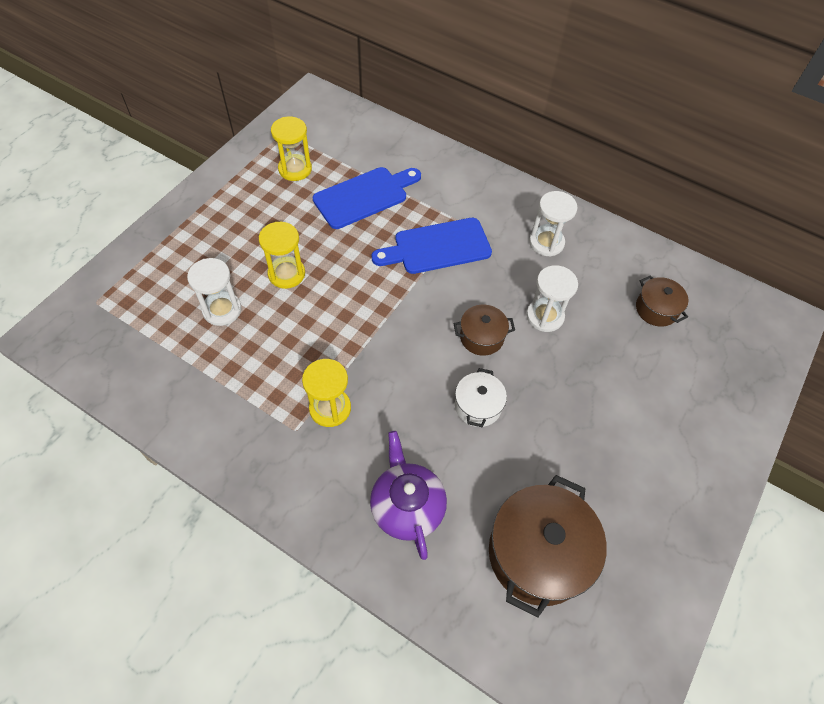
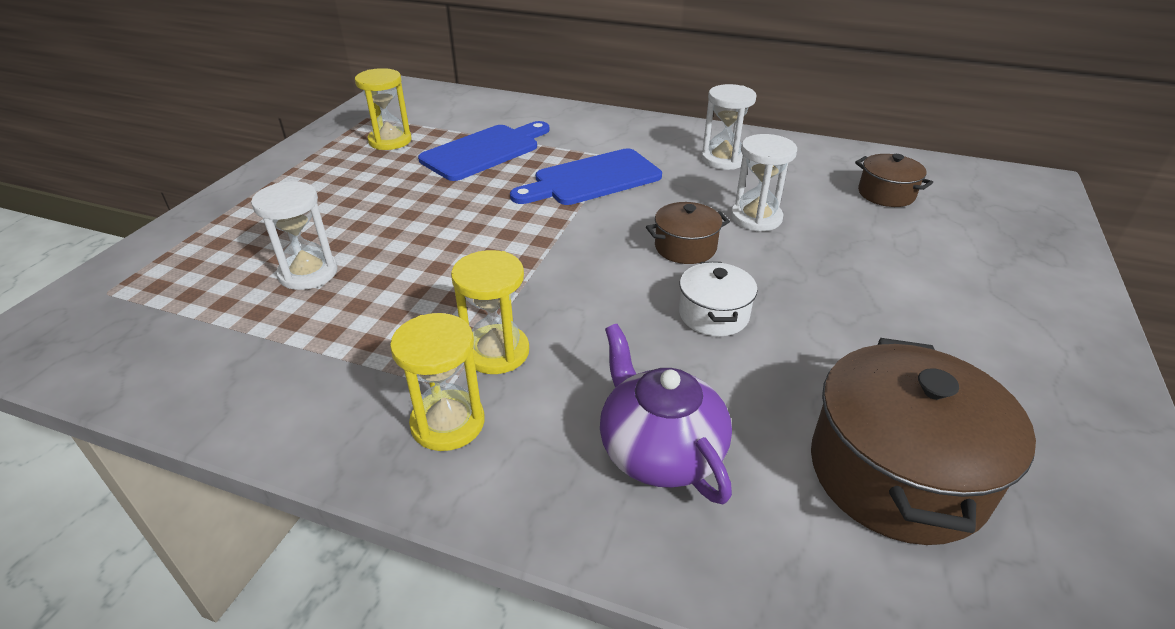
camera: 10 degrees left, 20 degrees down
(286, 274) = (398, 227): yellow hourglass -> yellow hourglass (448, 423)

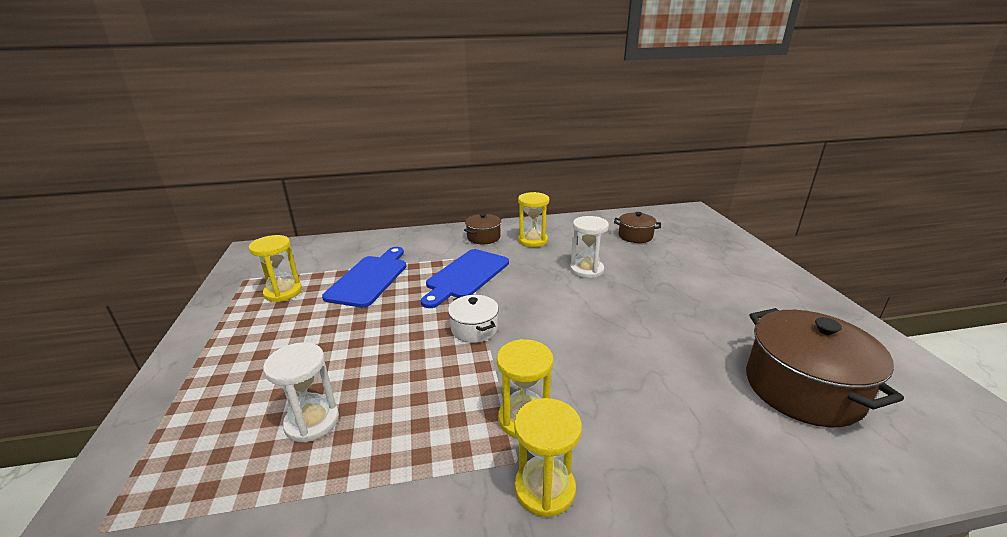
camera: 30 degrees left, 10 degrees down
(659, 450) = (687, 436): purple teapot -> none
(685, 247) = (567, 301): brown pot -> brown pot (483, 237)
(713, 315) = (625, 337): white pot -> white pot (474, 329)
(723, 159) = (532, 241): white hourglass -> yellow hourglass

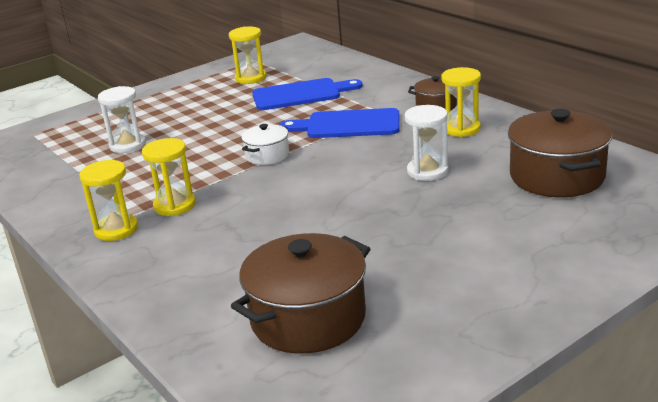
camera: 65 degrees right, 0 degrees up
(635, 236) = (557, 176): brown pot -> brown pot, size x1.90

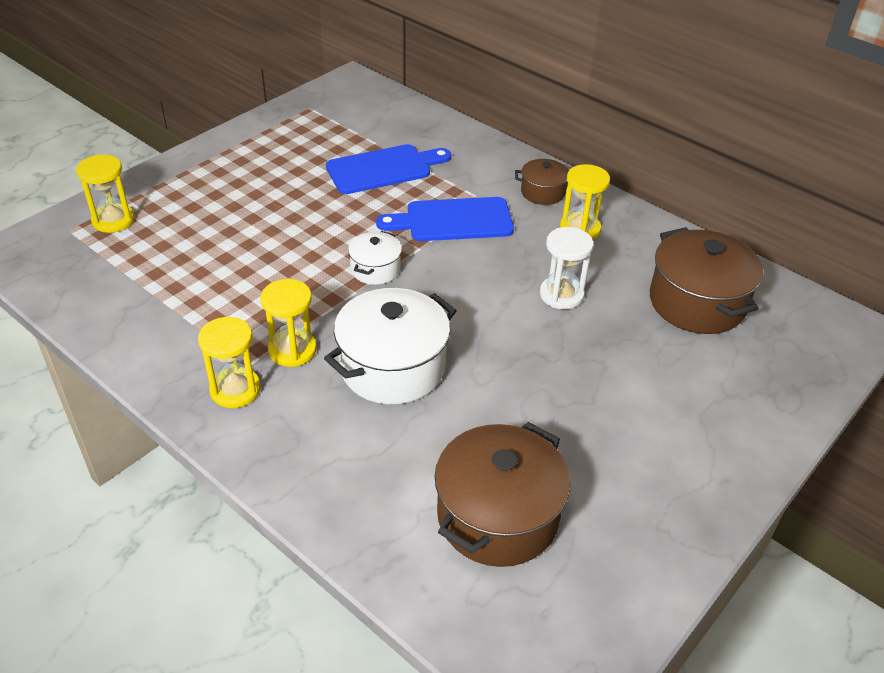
camera: 15 degrees left, 15 degrees up
(128, 145) = (200, 251): white hourglass -> none
(250, 78) = (314, 139): yellow hourglass -> yellow hourglass (113, 220)
(255, 217) = (392, 367): none -> white pot

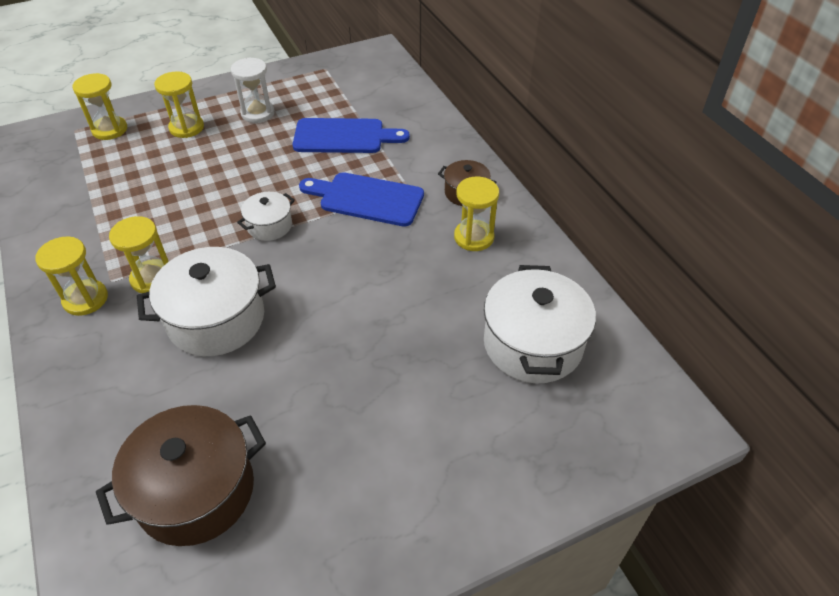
camera: 25 degrees right, 5 degrees up
(204, 198) = (186, 128): none -> yellow hourglass
(561, 295) = (409, 297): white hourglass -> white hourglass (258, 113)
(697, 302) = (532, 344): brown pot -> white pot

